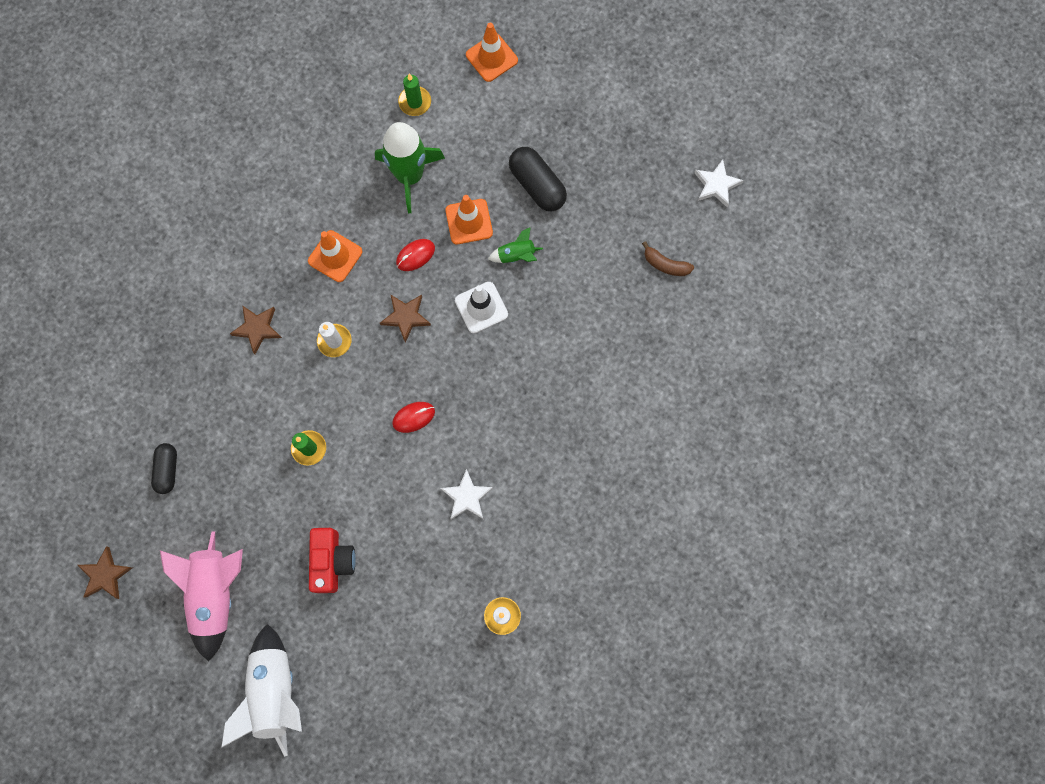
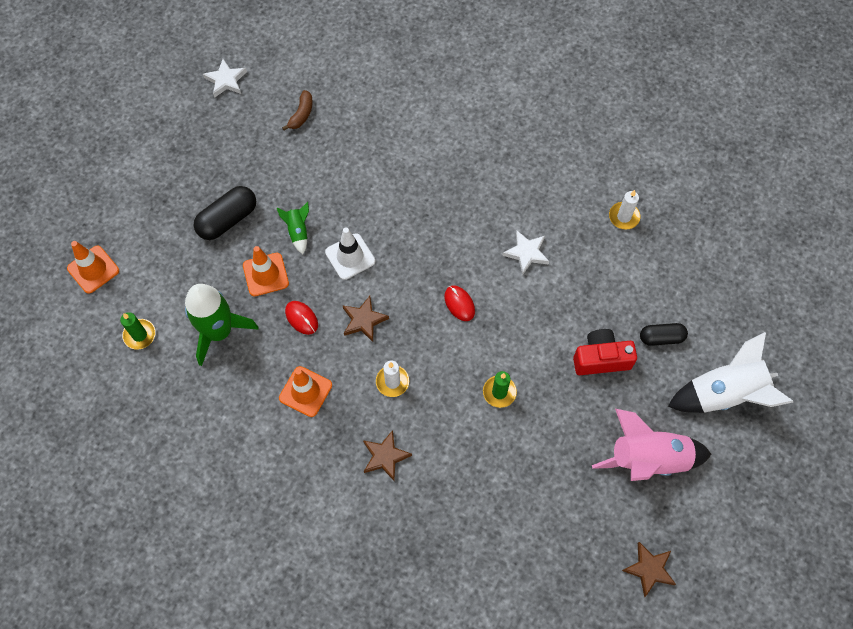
camera: 95 degrees left, 10 degrees down
(167, 470) = (537, 524): black capsule -> black capsule (661, 338)

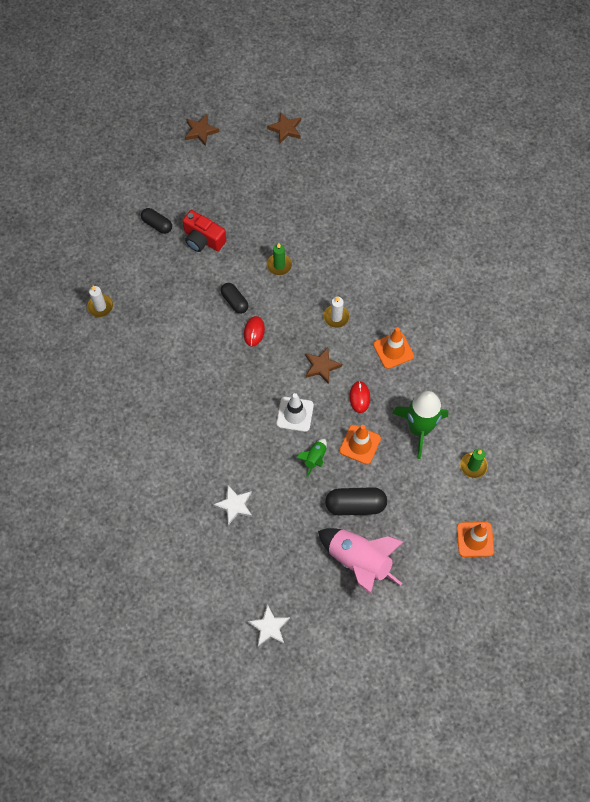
camera: 140 degrees left, 0 degrees up
(301, 114) = (238, 550): brown banana -> none
(385, 456) = (376, 280): brown star -> brown star (201, 131)
(506, 319) = (234, 301): none -> black capsule
(526, 253) = (182, 331): white star -> white star (234, 505)
(648, 459) = (232, 174): pink rocket -> pink rocket (358, 561)
(723, 394) = (156, 173): white rocket -> none

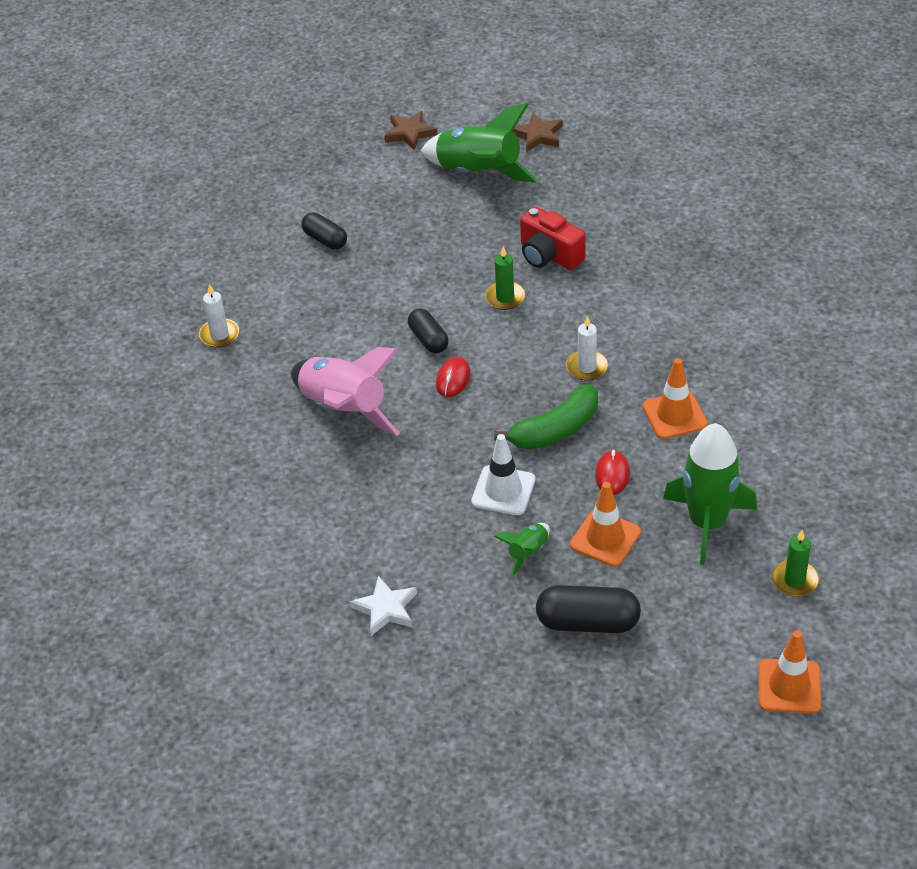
camera: 10 degrees right, 20 degrees down
(203, 239) = (392, 260): red camera -> red camera (549, 255)
(250, 163) = (478, 173): none -> green rocket
(269, 627) = (417, 789): white star -> none
(321, 366) = (555, 430): brown star -> green banana
(358, 561) = (584, 703): pink rocket -> pink rocket (343, 409)

